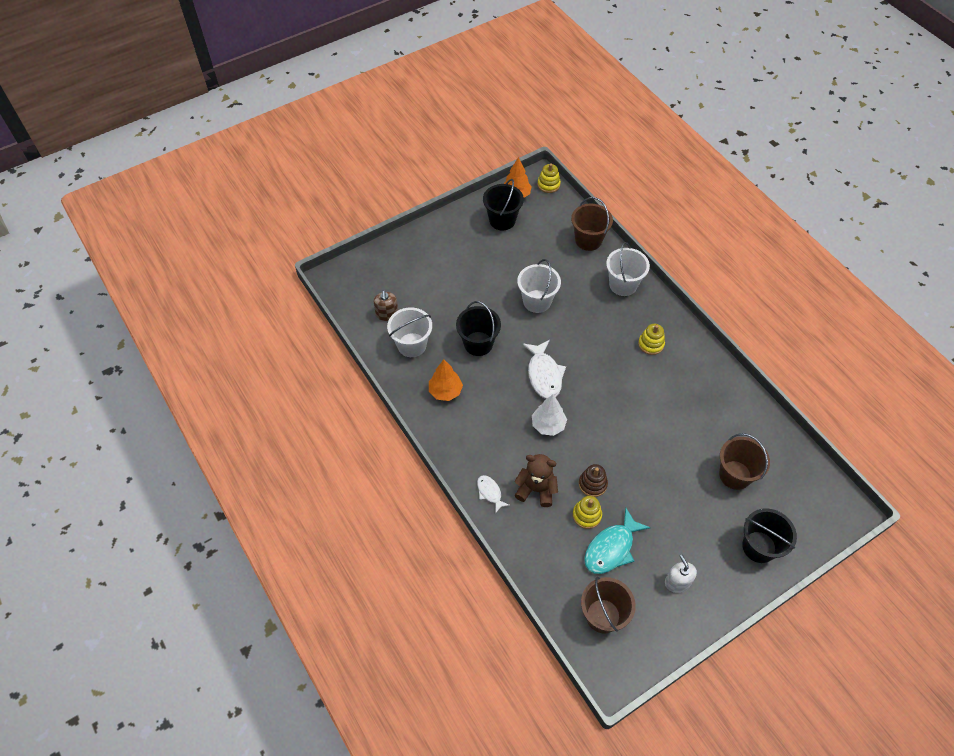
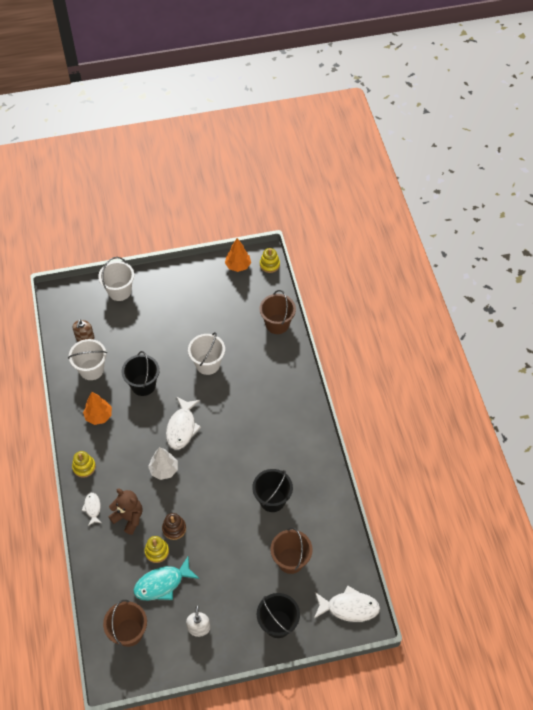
camera: 20 degrees right, 0 degrees up
(502, 220) = (215, 285): black bucket -> black bucket (272, 500)
(623, 285) = (285, 372): white bucket -> white bucket (119, 291)
(651, 344) = (281, 430): yellow stacking toy -> yellow stacking toy (84, 467)
(822, 502) = (349, 607): none -> white fish

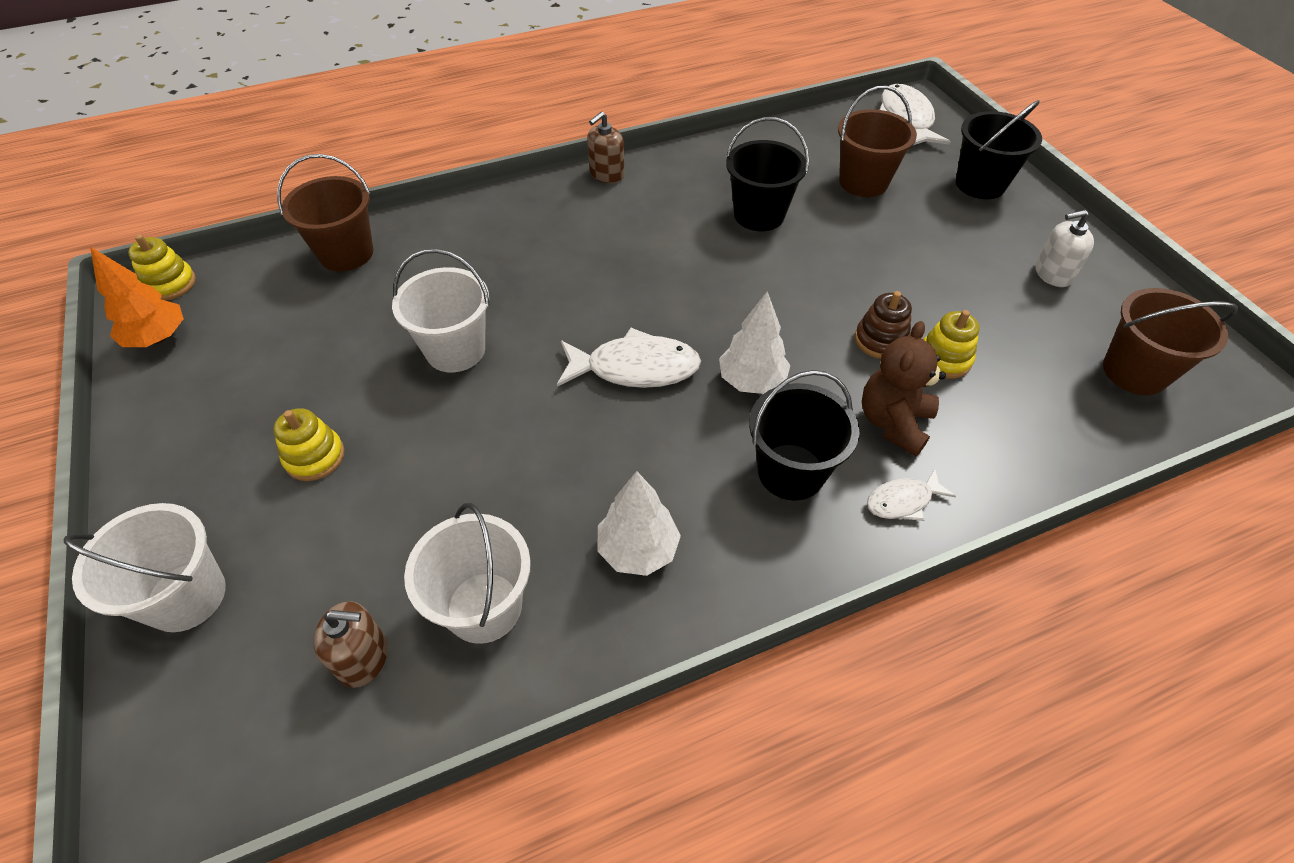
camera: 100 degrees left, 5 degrees down
(84, 467) = (800, 548): yellow stacking toy -> yellow stacking toy (314, 457)
(99, 416) = (638, 549): orange tree -> white tree
(143, 385) = (526, 466): black bucket -> black bucket (791, 472)
(162, 583) = (1005, 338): turquoise fish -> none
(319, 434) = (606, 174): none -> brown soap dispenser

